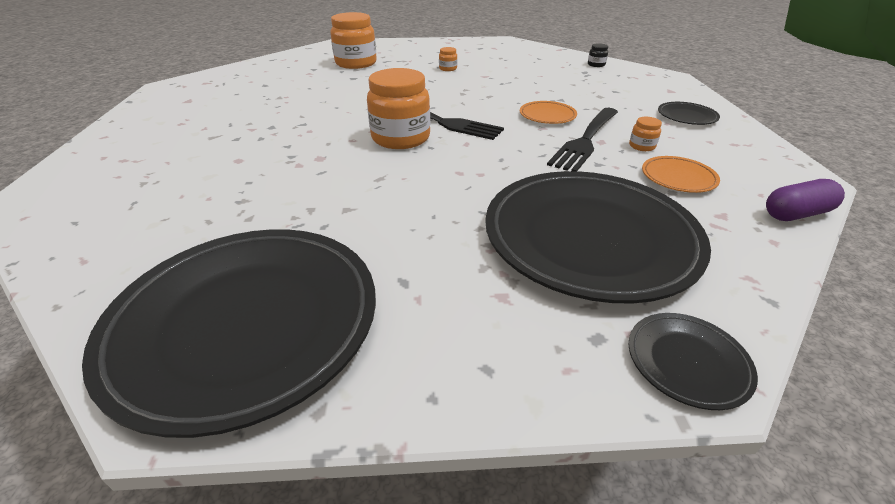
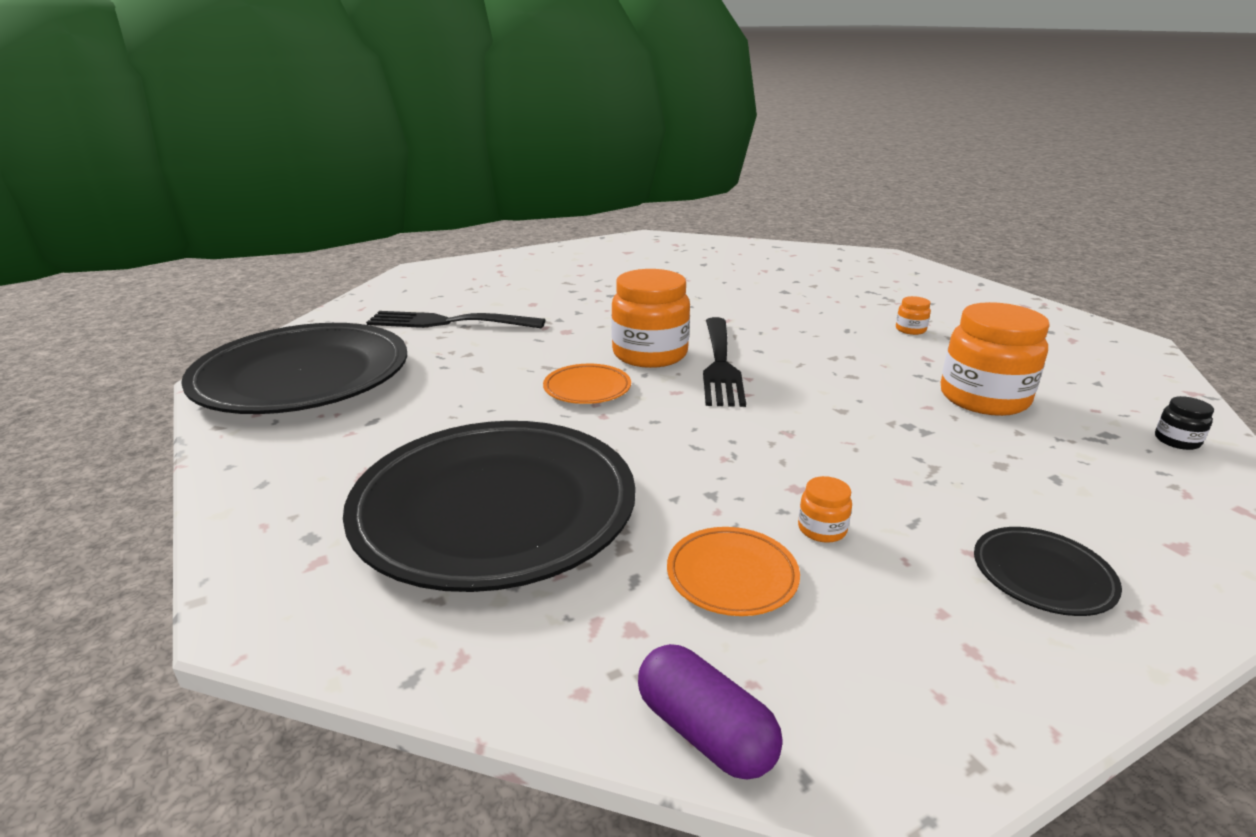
camera: 65 degrees right, 10 degrees down
(356, 63) = (833, 280): orange jar -> orange jar (983, 398)
(547, 116) = (838, 430): orange plate -> orange plate (587, 389)
(585, 140) = (785, 473): black fork -> black fork (450, 322)
(687, 362) = (279, 601): black plate -> none

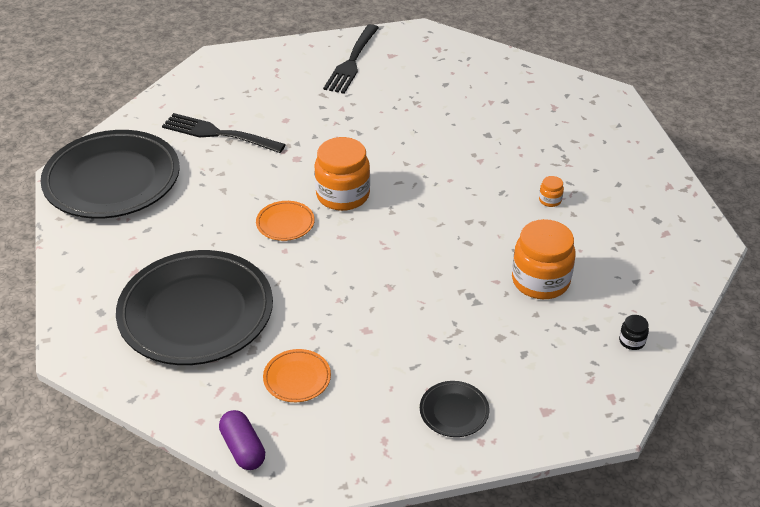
camera: 15 degrees right, 15 degrees up
(720, 363) = (385, 213): black fork -> black fork (352, 61)
(822, 529) = (361, 360): orange jar -> none

